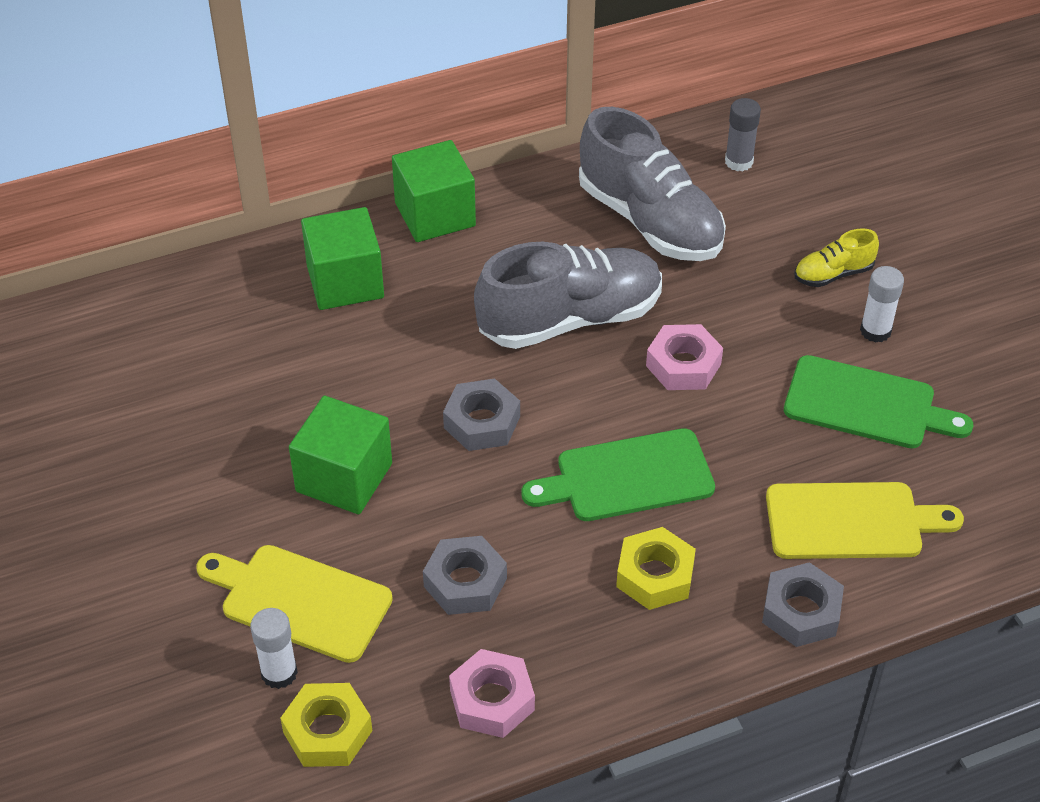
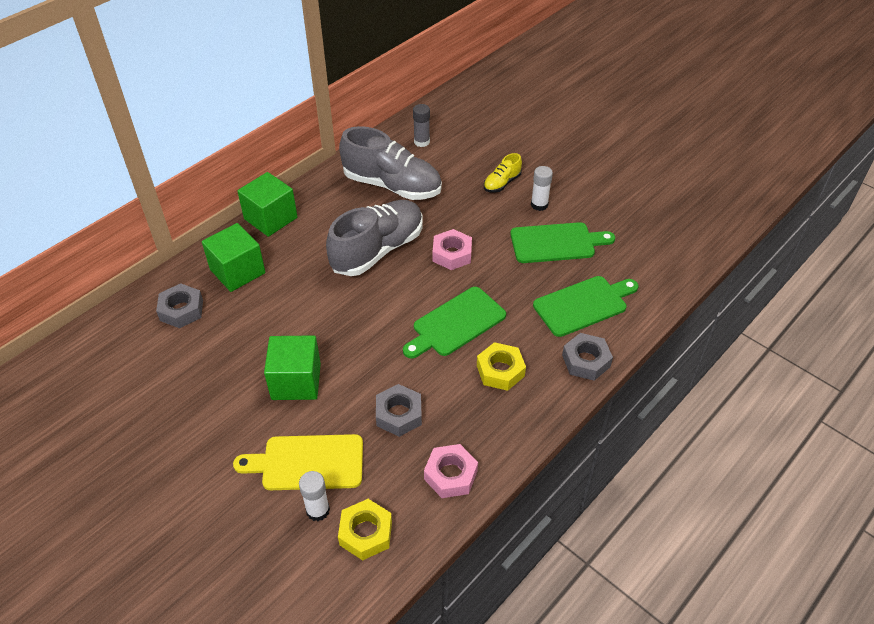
camera: 25 degrees left, 0 degrees up
(482, 422) = (359, 322): grey nut -> grey nut (181, 310)
(851, 521) = (583, 305): yellow cutting board -> green cutting board

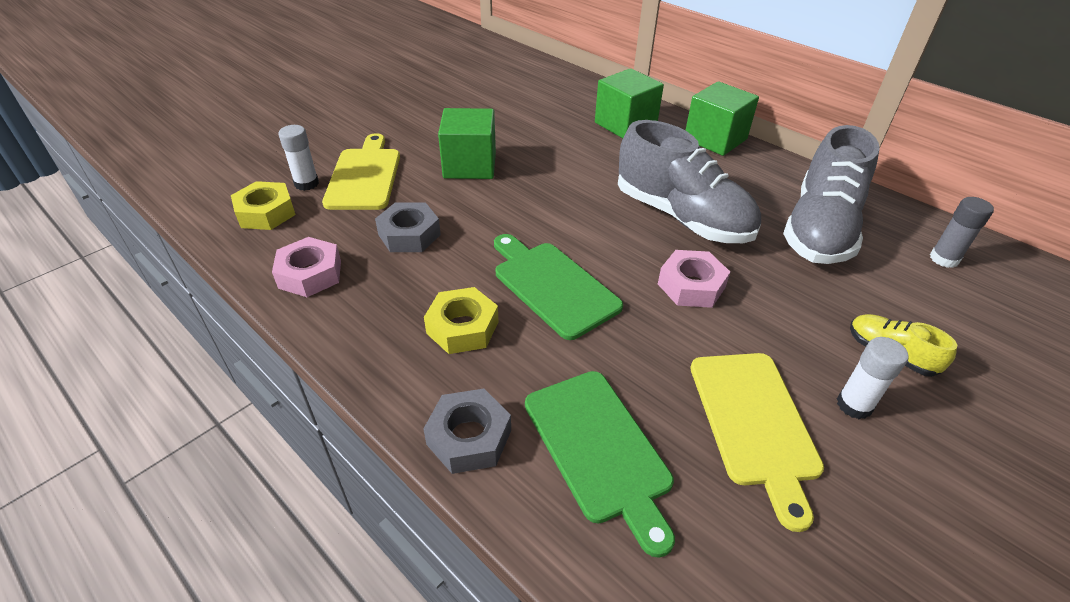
camera: 90 degrees right, 5 degrees down
(181, 310) = (568, 100): grey nut -> none
(556, 243) = (754, 422): green cutting board -> yellow cutting board

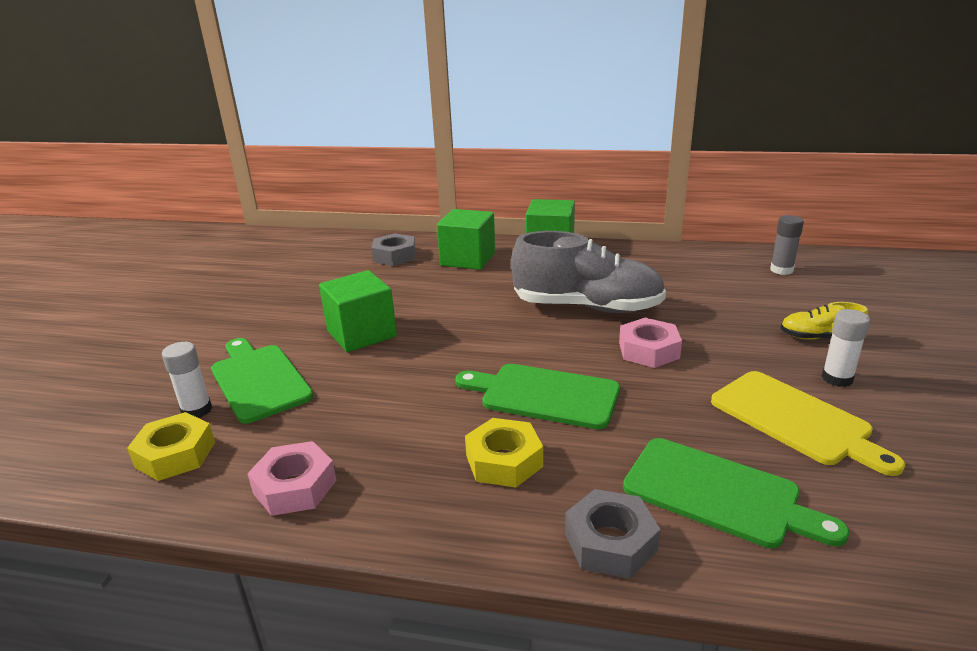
camera: 30 degrees left, 15 degrees down
(364, 176) = (258, 380): yellow cutting board -> green cutting board
(409, 235) = (365, 410): grey nut -> grey nut (394, 256)
(820, 229) = (689, 280): grey shoe -> none

